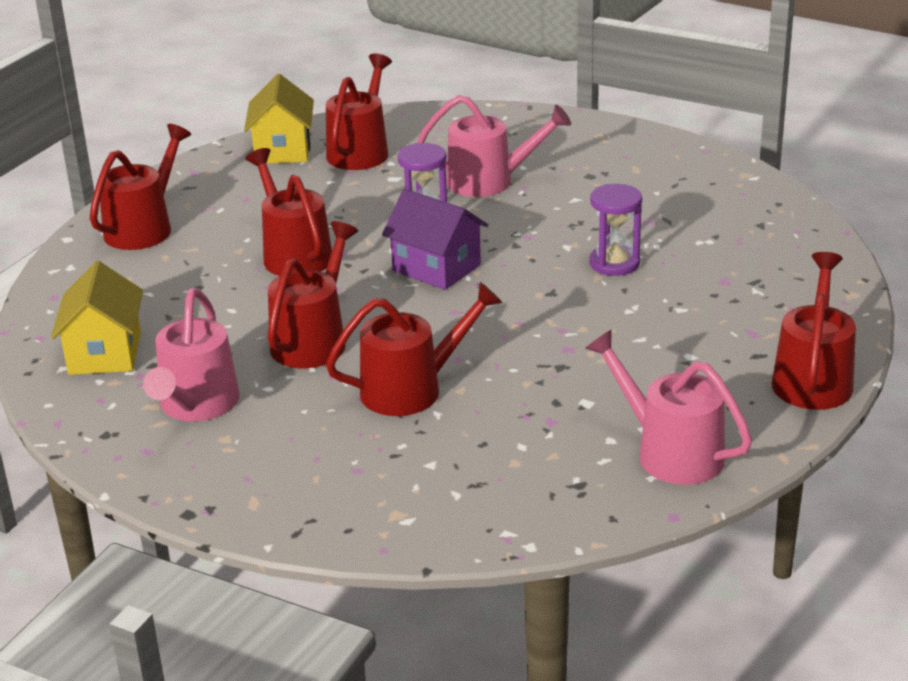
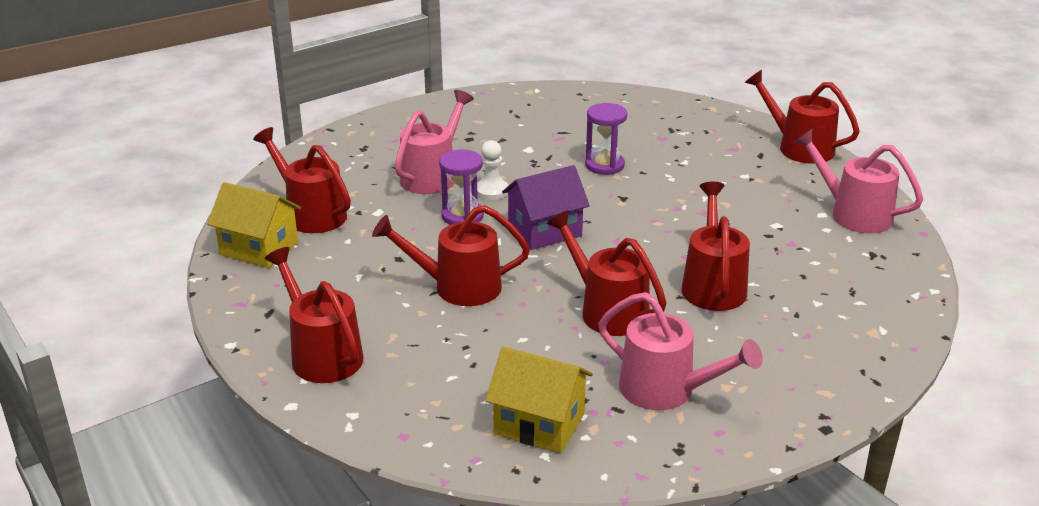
camera: 65 degrees left, 0 degrees up
(490, 219) = (491, 191): none -> white pawn
(669, 452) = (853, 214): pink watering can -> pink watering can turned 60 degrees clockwise

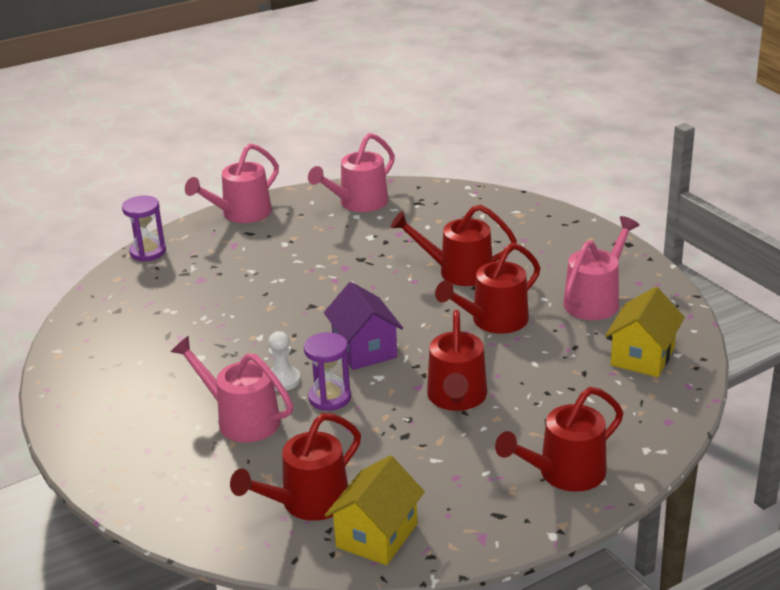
camera: 85 degrees left, 0 degrees up
(604, 165) = (247, 313): purple hourglass -> purple hourglass (148, 252)
(798, 147) = (241, 214): red watering can -> pink watering can

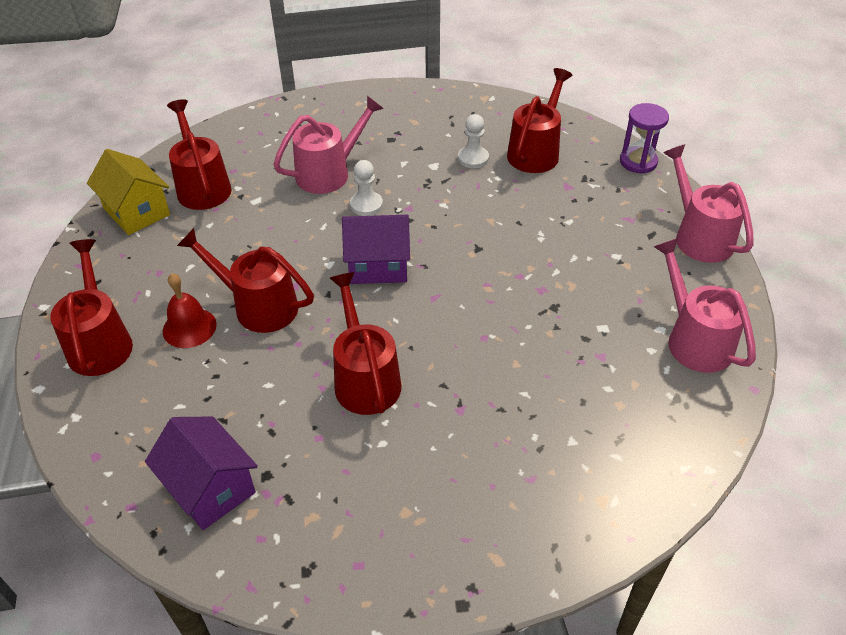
camera: 110 degrees right, 15 degrees up
(177, 337) = (473, 158): none -> white pawn
(329, 398) = (321, 226): purple hourglass -> none
(457, 271) = (484, 382): red watering can -> red watering can (536, 151)
(509, 427) = (189, 327): none -> red bell
(595, 300) = (347, 495): pink watering can -> none
(642, 356) = (210, 488): yellow house -> purple house

